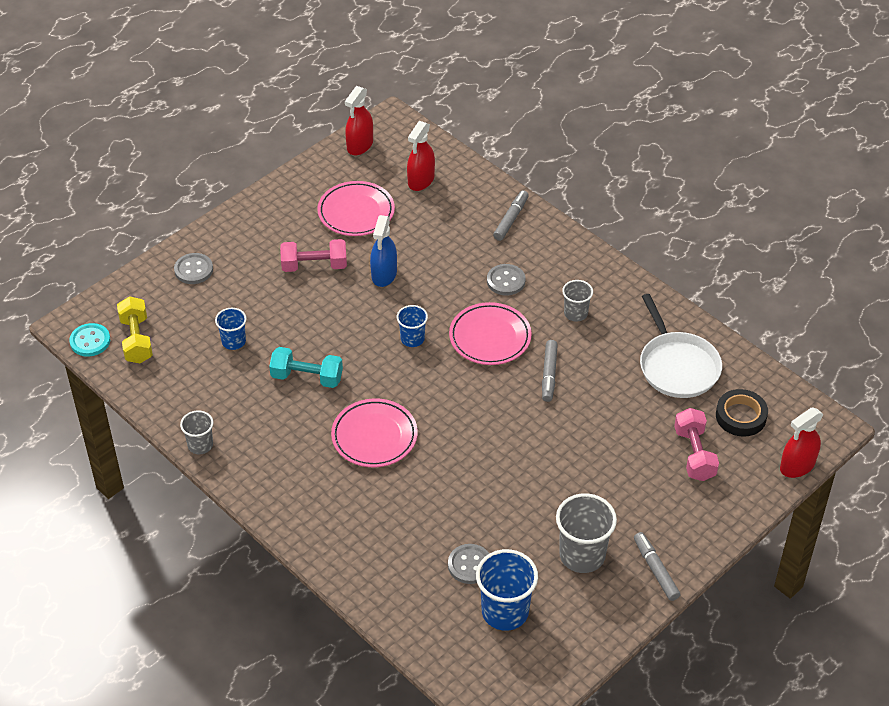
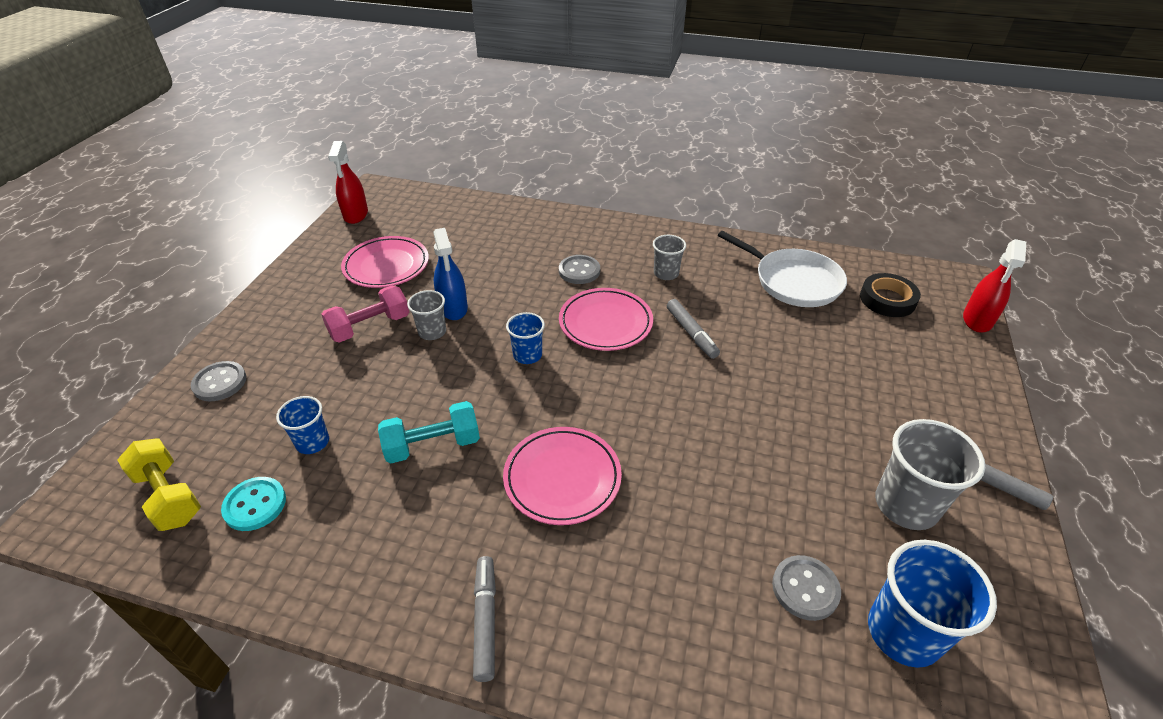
camera: 30 degrees left, 5 degrees down
(90, 341) = (93, 527): turquoise button -> turquoise button (255, 505)
(200, 445) = (331, 604): grey cup -> grey cup (432, 332)
(421, 180) = (435, 222): red spray bottle -> none
(511, 219) = (543, 224): grey marker -> grey marker (485, 620)
(694, 454) = (889, 348): pink dumbbell -> none

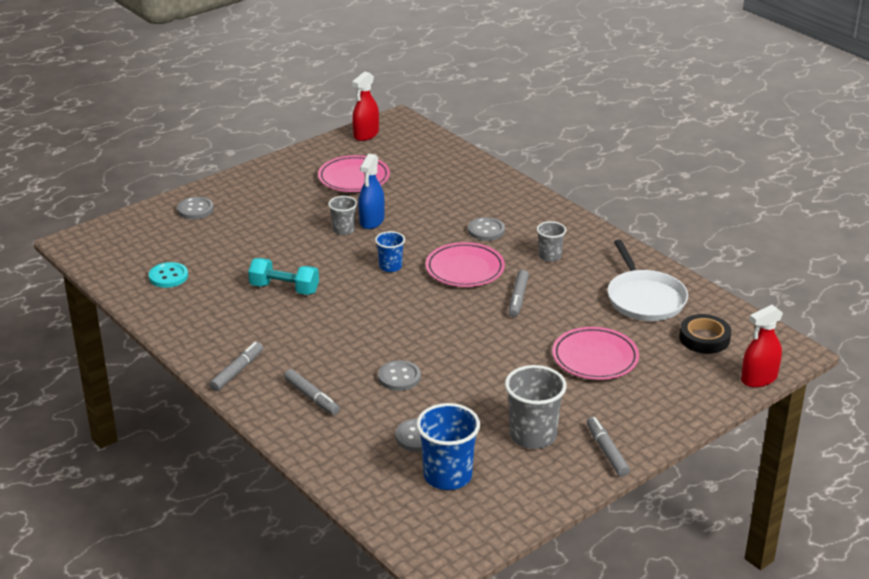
camera: 35 degrees right, 10 degrees down
(169, 496) = (130, 255): yellow dumbbell -> none
(312, 442) = (221, 260): blue cup -> none
(370, 326) = (308, 212): pink dumbbell -> none
(562, 478) = (340, 334): pink plate -> pink plate (595, 358)
(623, 605) = (311, 397): none -> grey marker
(689, 505) = (399, 377): none -> grey button

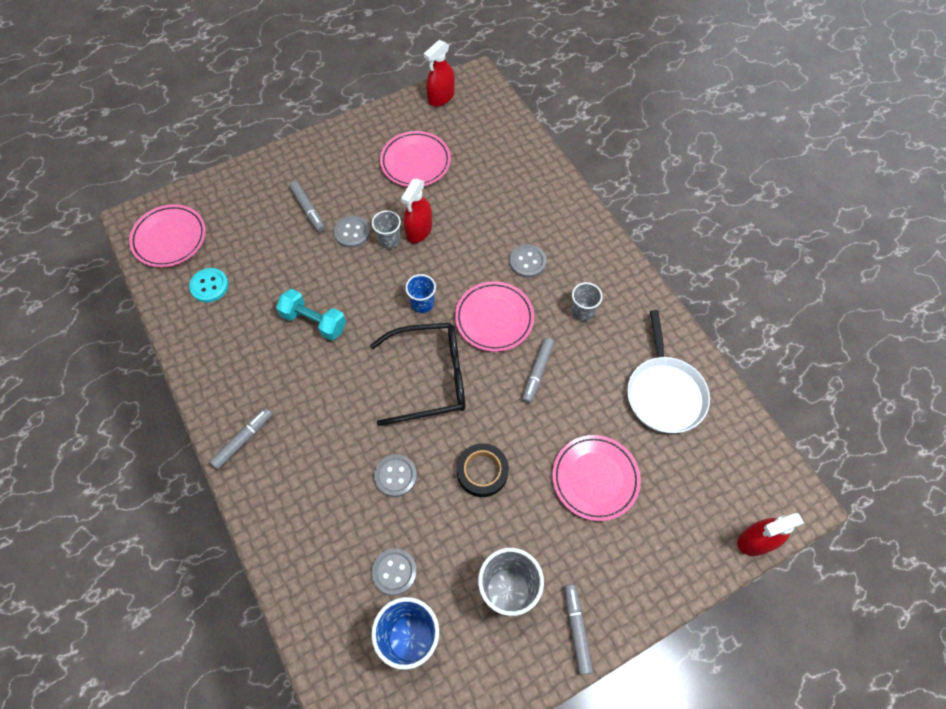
camera: 10 degrees right, 30 degrees up
(116, 250) = (169, 238): none -> pink plate
(195, 209) = (255, 189): grey button -> grey button (352, 232)
(311, 397) = (305, 492): grey marker -> grey marker (308, 210)
(372, 221) = (419, 230): blue spray bottle -> red spray bottle
(413, 312) = (429, 378): none -> black glasses
(704, 338) = (713, 466): black tape -> black tape (482, 471)

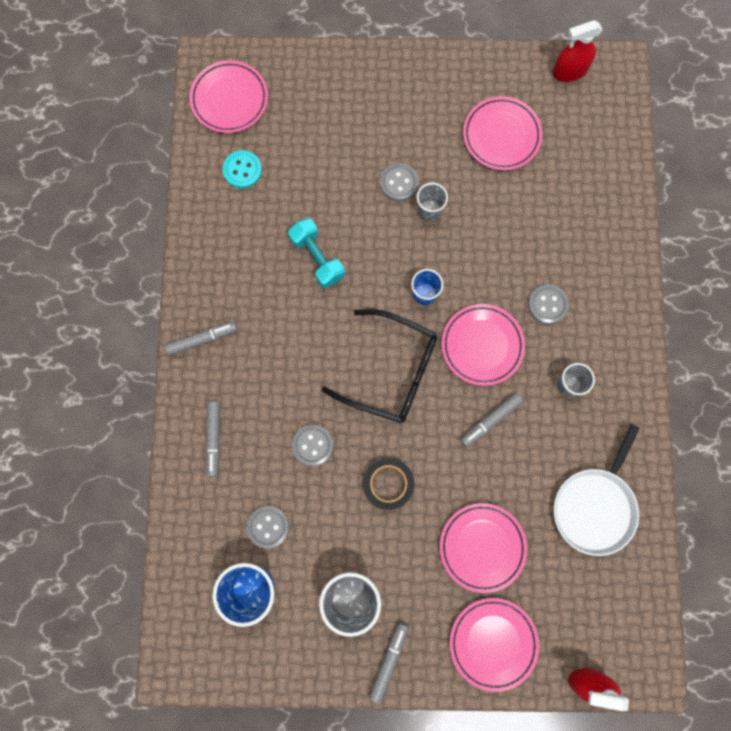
camera: 30 degrees right, 15 degrees up
(308, 210) = (370, 135): grey marker -> grey marker (214, 439)
(419, 230) = (463, 214): red spray bottle -> none
(656, 556) = (493, 643): none -> pink plate

